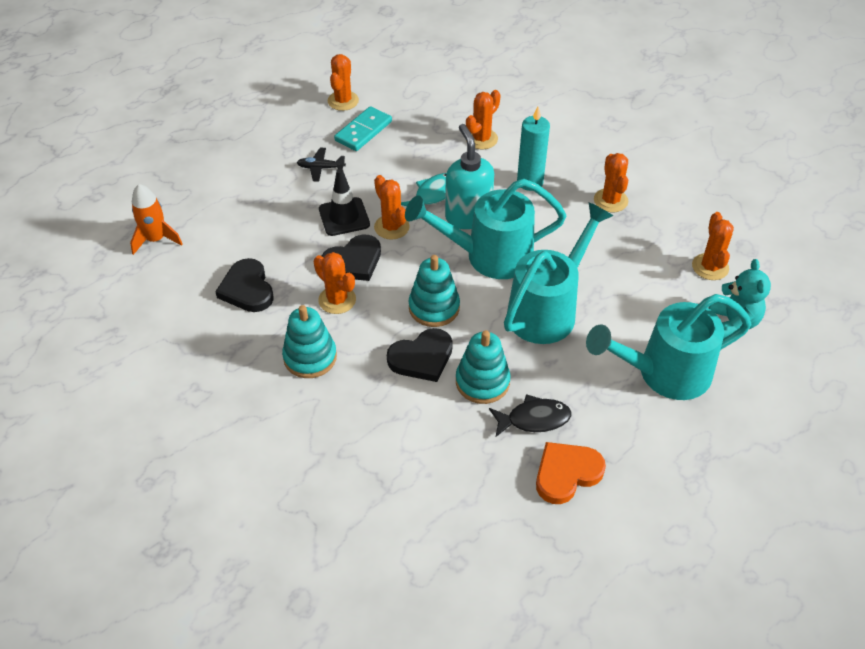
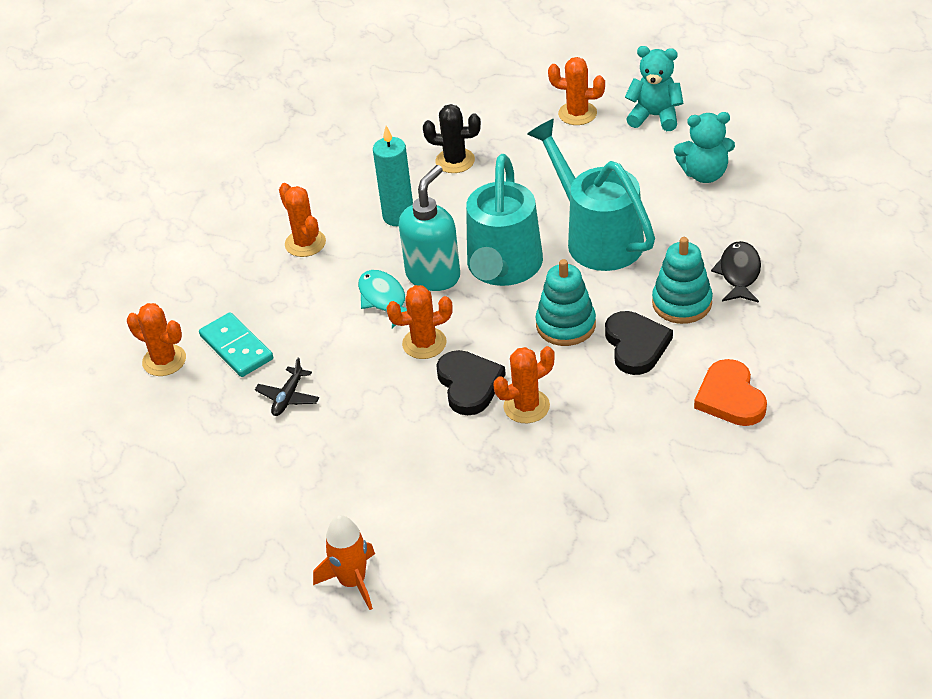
camera: 70 degrees left, 5 degrees down
(247, 289) = (479, 490): black heart -> none
(310, 357) = (608, 440): turquoise stacking toy -> none
(344, 217) = (388, 384): black traffic cone -> none
(468, 216) = (433, 275): turquoise soap dispenser -> turquoise soap dispenser turned 120 degrees clockwise
(566, 473) = (809, 263): orange heart -> orange heart (730, 397)
(610, 200) = (455, 161): orange cactus -> black cactus
(664, 373) = (704, 174): turquoise watering can -> turquoise teddy bear

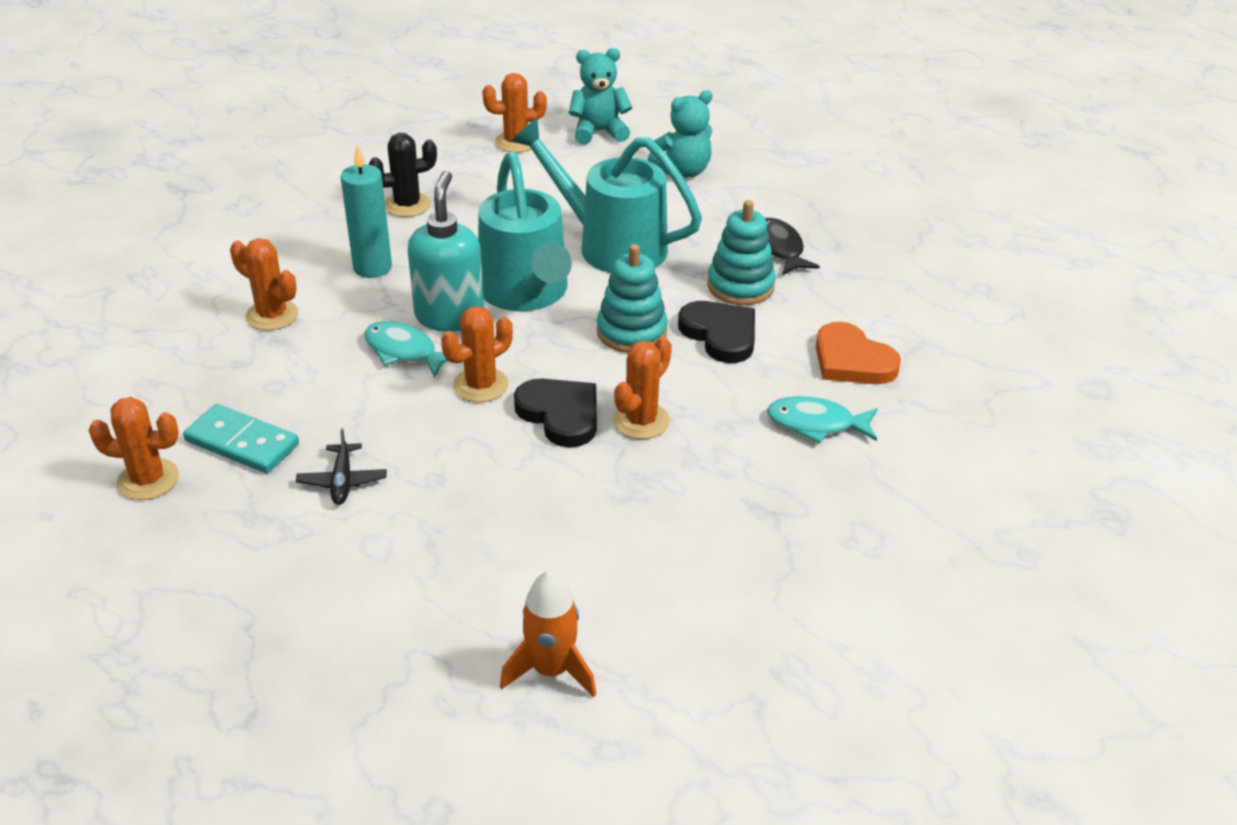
camera: 30 degrees left, 5 degrees down
(662, 446) = (816, 424): none -> turquoise fish

